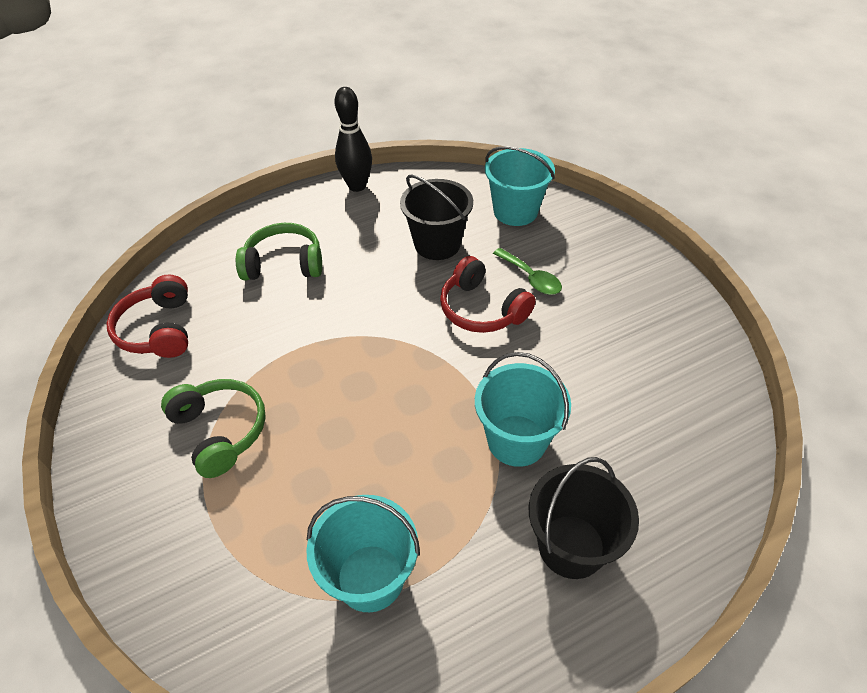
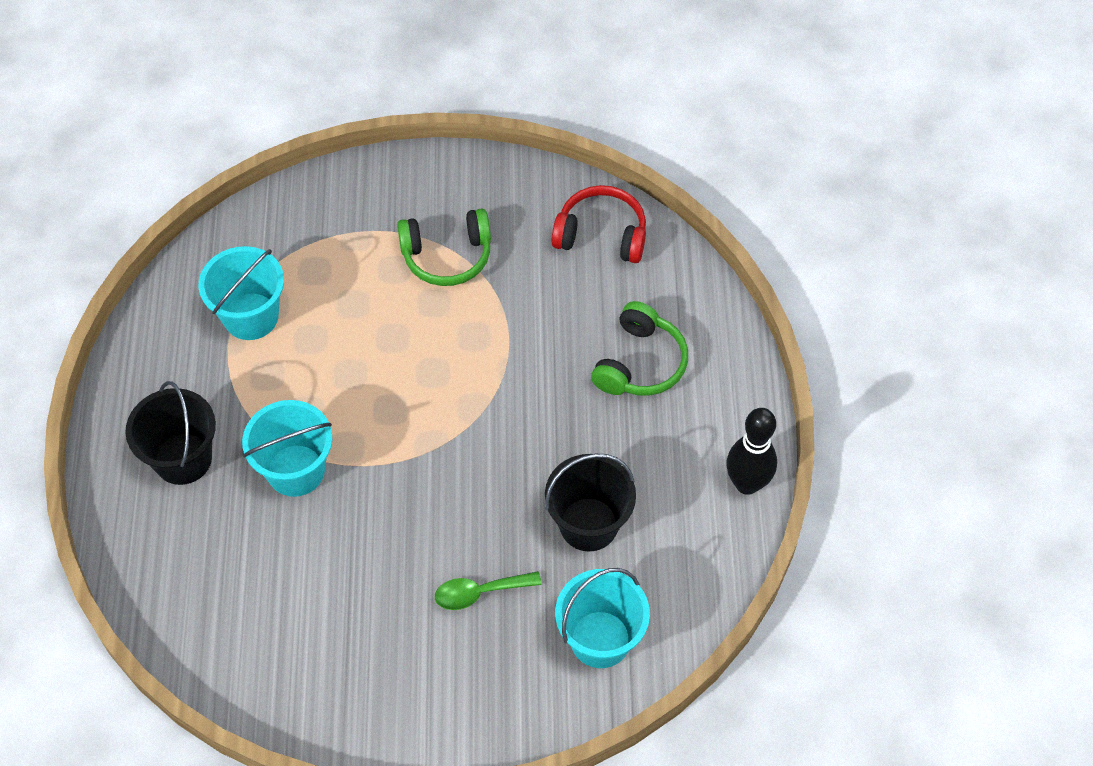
camera: 115 degrees right, 10 degrees up
(482, 309) = (463, 520): red headphones -> none

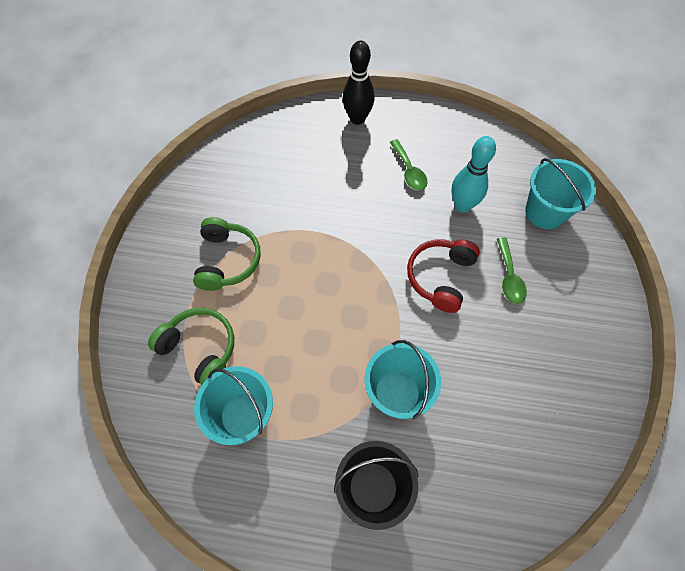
camera: 80 degrees left, 5 degrees up
(588, 524) = (462, 205): black bucket -> turquoise bowling pin
(601, 234) = (239, 163): red headphones -> red headphones (440, 277)
(635, 447) = (409, 171): none -> green spoon
(640, 363) = (346, 158): green headphones -> green headphones (200, 348)
(747, 483) = (442, 120): black bowling pin -> black bowling pin (357, 118)

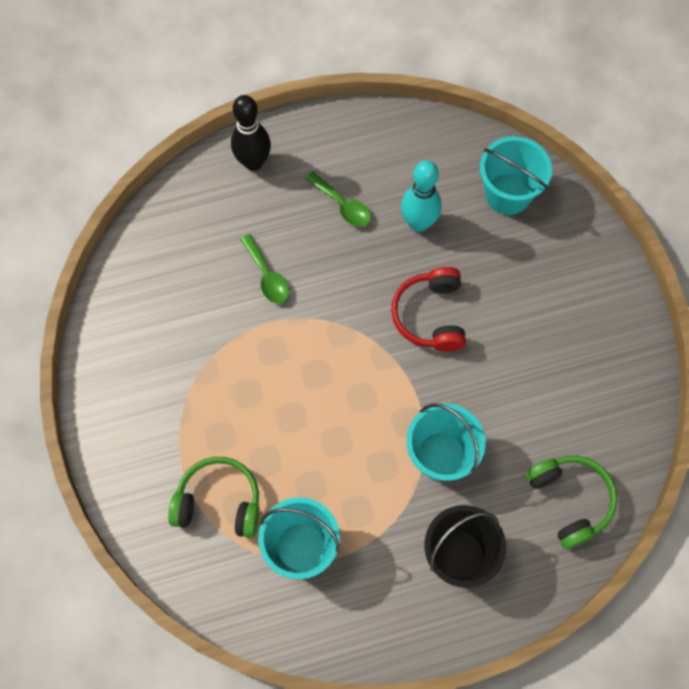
camera: 25 degrees left, 5 degrees up
(227, 260) = (195, 395): green headphones -> green headphones (570, 500)
(509, 277) = (500, 285): green spoon -> green spoon (267, 276)

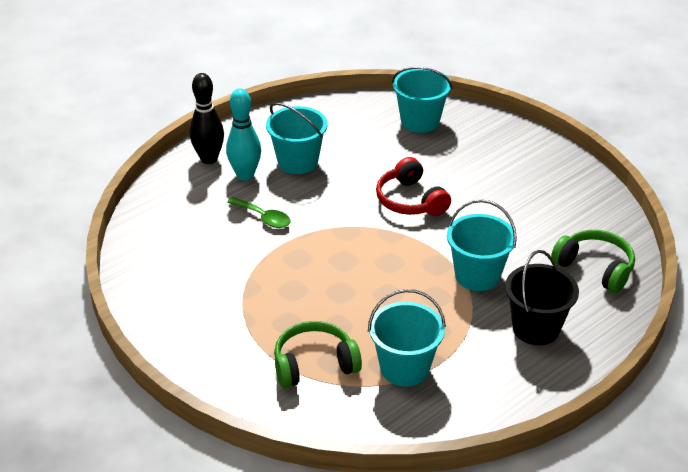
camera: 25 degrees left, 30 degrees down
(343, 205) = (297, 162): green spoon -> turquoise bucket
(418, 223) = (364, 154): turquoise bowling pin -> turquoise bowling pin (245, 175)

